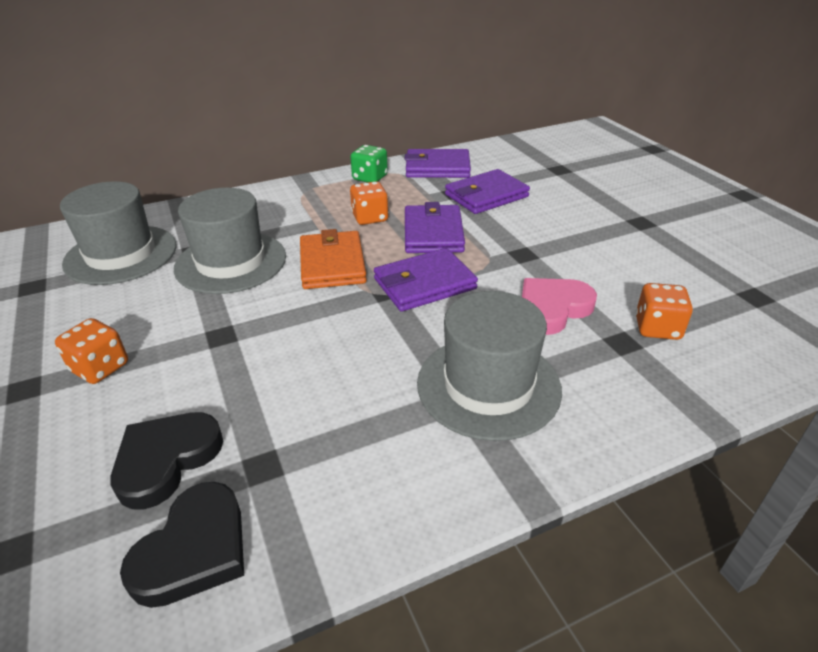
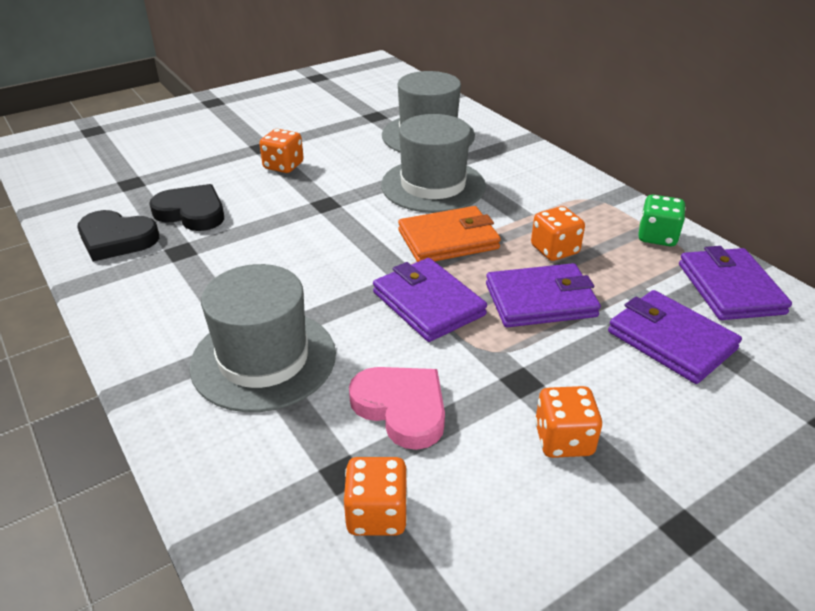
camera: 80 degrees right, 0 degrees up
(578, 247) = (563, 440): none -> orange dice

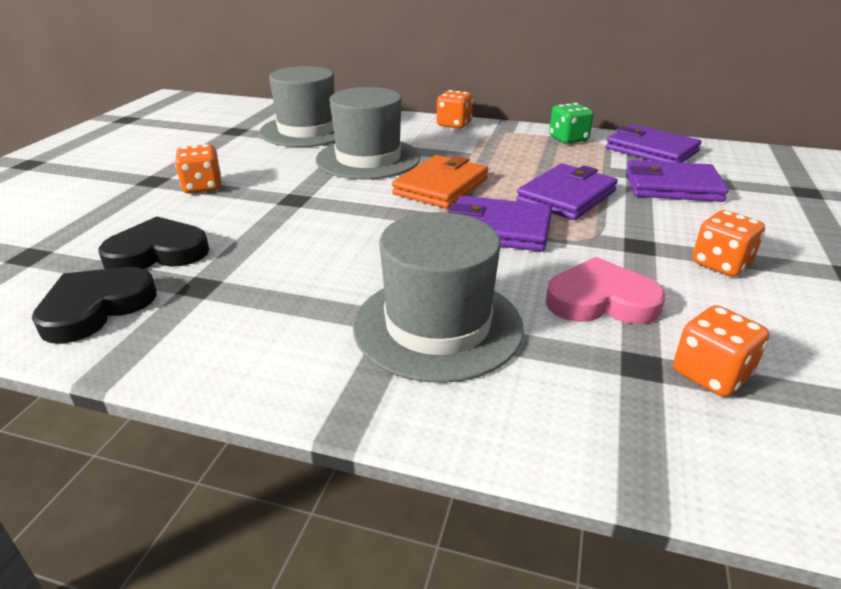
camera: 40 degrees left, 5 degrees down
(116, 239) = (96, 308): black heart -> black heart turned 150 degrees clockwise
(554, 250) = (523, 166): orange dice -> orange dice (454, 124)

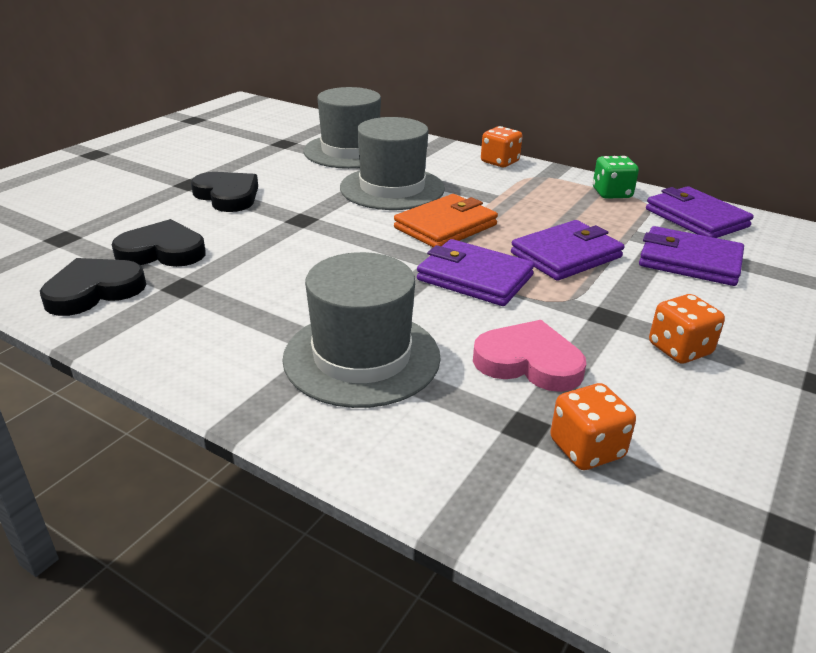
camera: 15 degrees right, 0 degrees up
(202, 187) = (227, 196): orange dice -> black heart

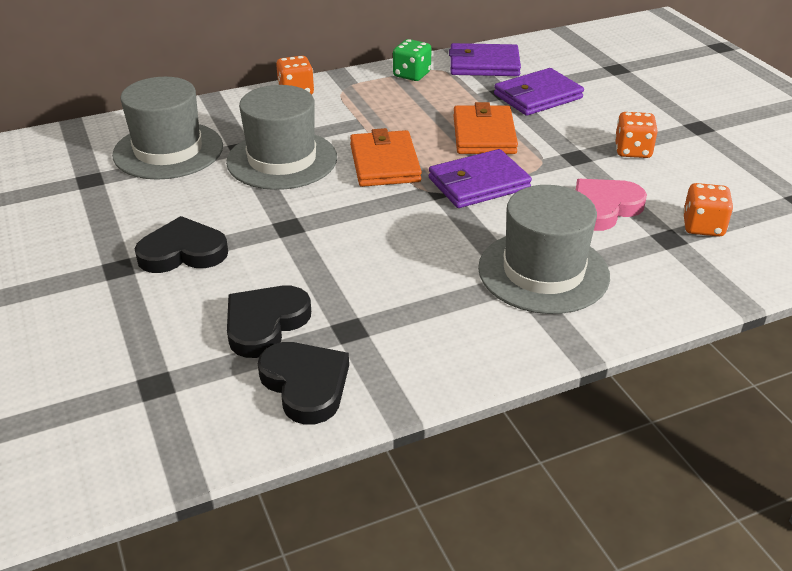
camera: 55 degrees left, 5 degrees up
(94, 291) = (305, 385): black heart -> black heart turned 150 degrees clockwise
(566, 255) = (484, 135): purple wallet -> orange wallet

